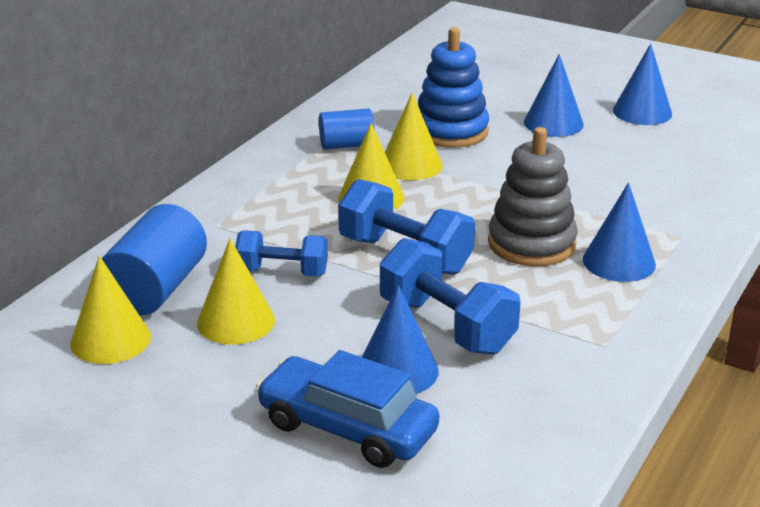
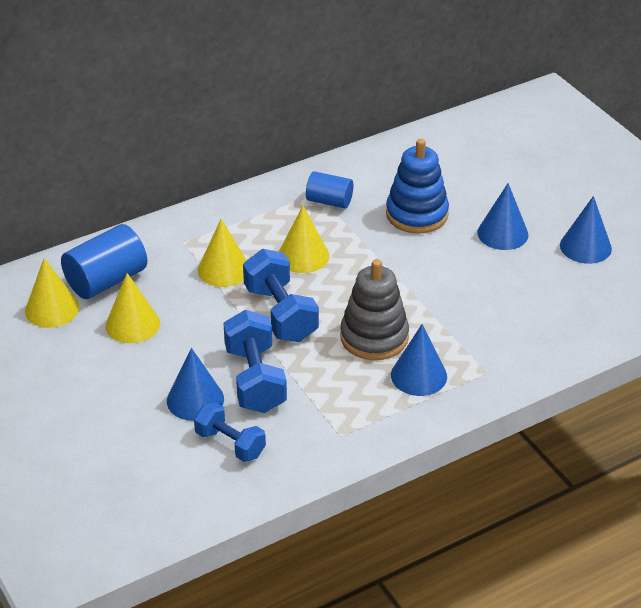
camera: 30 degrees right, 10 degrees up
(282, 272) = (191, 297): blue dumbbell -> blue dumbbell (230, 444)
(347, 427) = (132, 426): blue car -> none
(411, 165) = (357, 236): yellow cone -> yellow cone (223, 269)

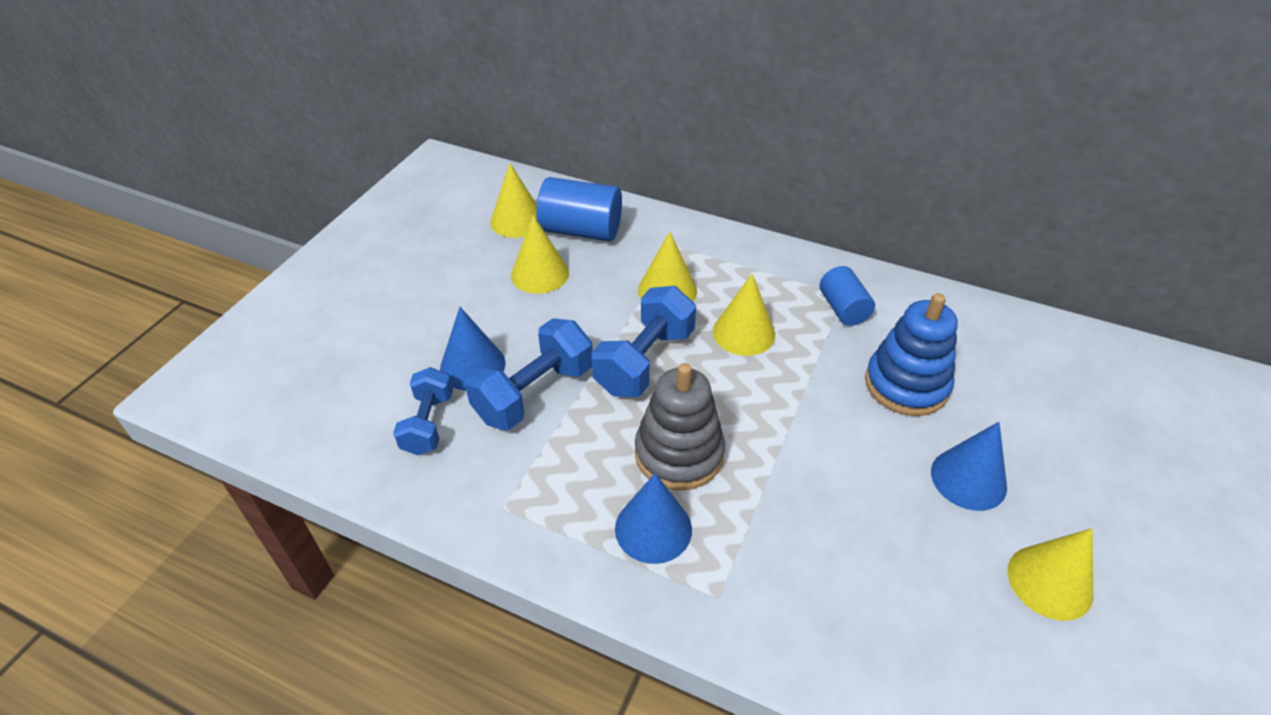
camera: 55 degrees right, 5 degrees up
(585, 247) = (1050, 582): blue cone -> yellow cone

